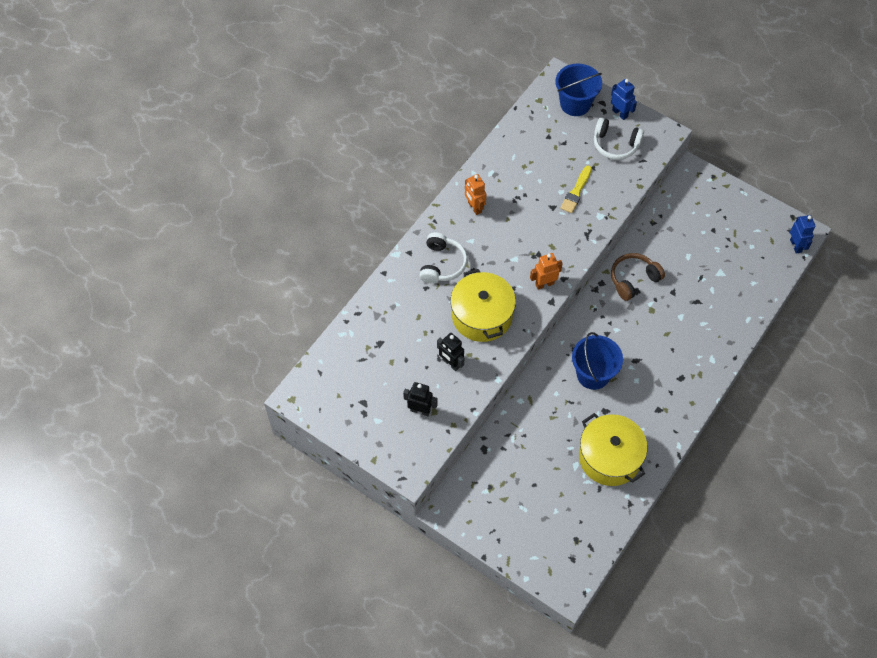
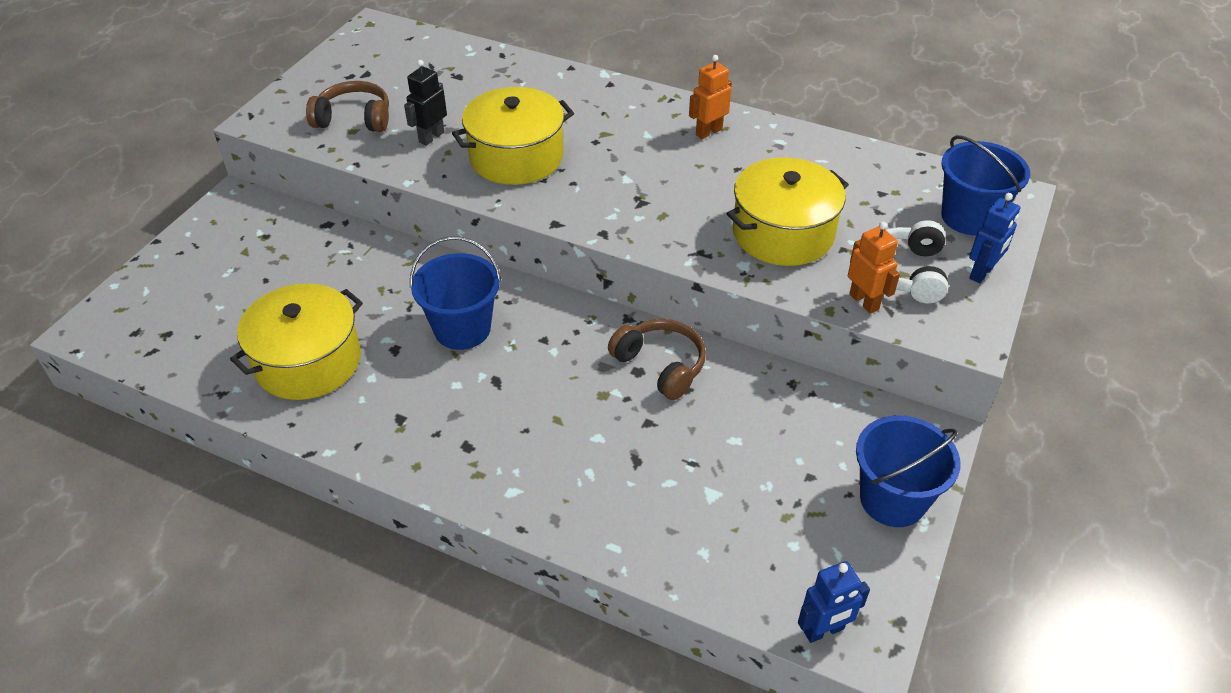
camera: 80 degrees right, 15 degrees down
(420, 410) = (354, 119): black robot -> brown headphones
(442, 264) = (598, 113): white headphones -> none
(544, 284) = (587, 213): orange robot -> orange robot (864, 301)
(576, 191) = (783, 233): yellow brush -> yellow pot
(729, 200) = (892, 499): none -> blue bucket

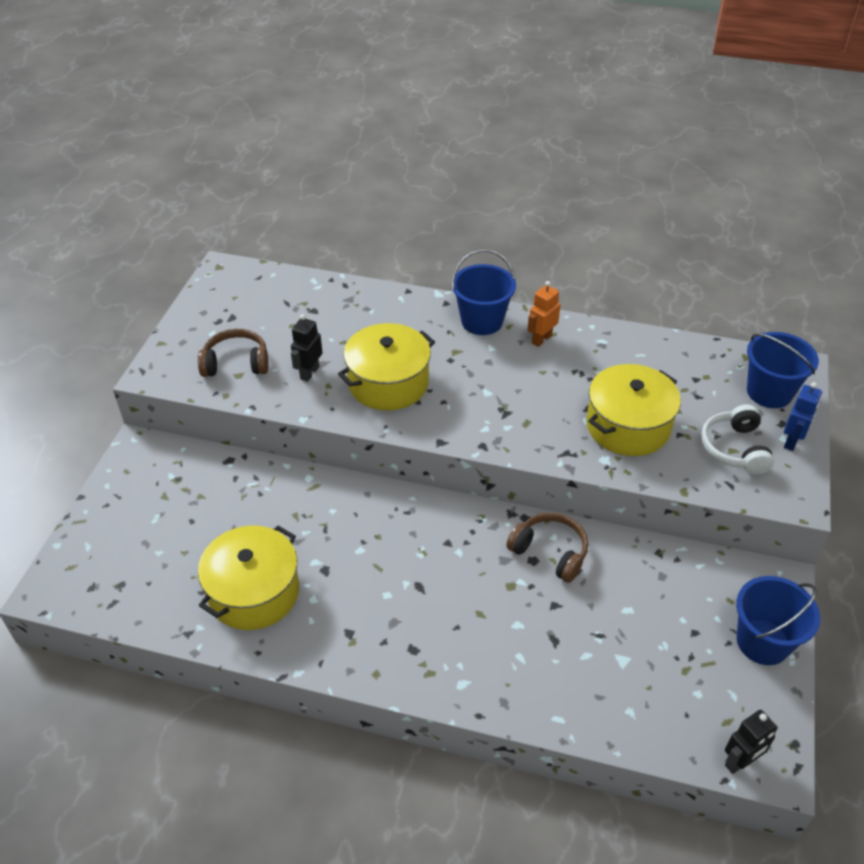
camera: 10 degrees left, 0 degrees up
(462, 329) = (376, 543): blue bucket -> blue bucket (482, 321)
(824, 631) = (740, 762): blue robot -> black robot
(864, 301) = (708, 479): orange robot -> none

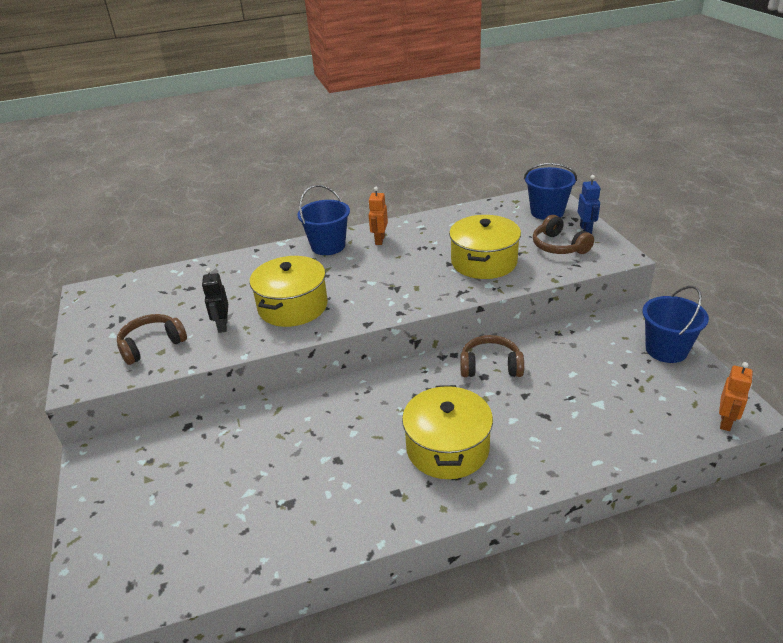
camera: 30 degrees left, 10 degrees down
(254, 592) = (291, 507): yellow pot -> yellow pot (447, 448)
(734, 448) = (559, 246): white headphones -> brown headphones
(740, 762) = (726, 422): black robot -> orange robot

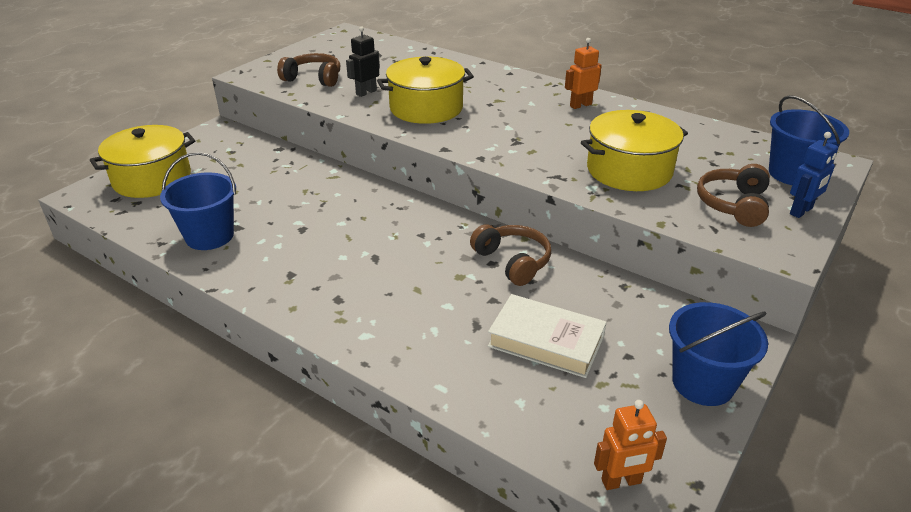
camera: 50 degrees right, 0 degrees up
(328, 246) = (534, 87): blue bucket -> blue bucket (209, 236)
(447, 448) = (370, 280): yellow pot -> yellow pot (152, 179)
(586, 392) = (546, 341): none -> white book

